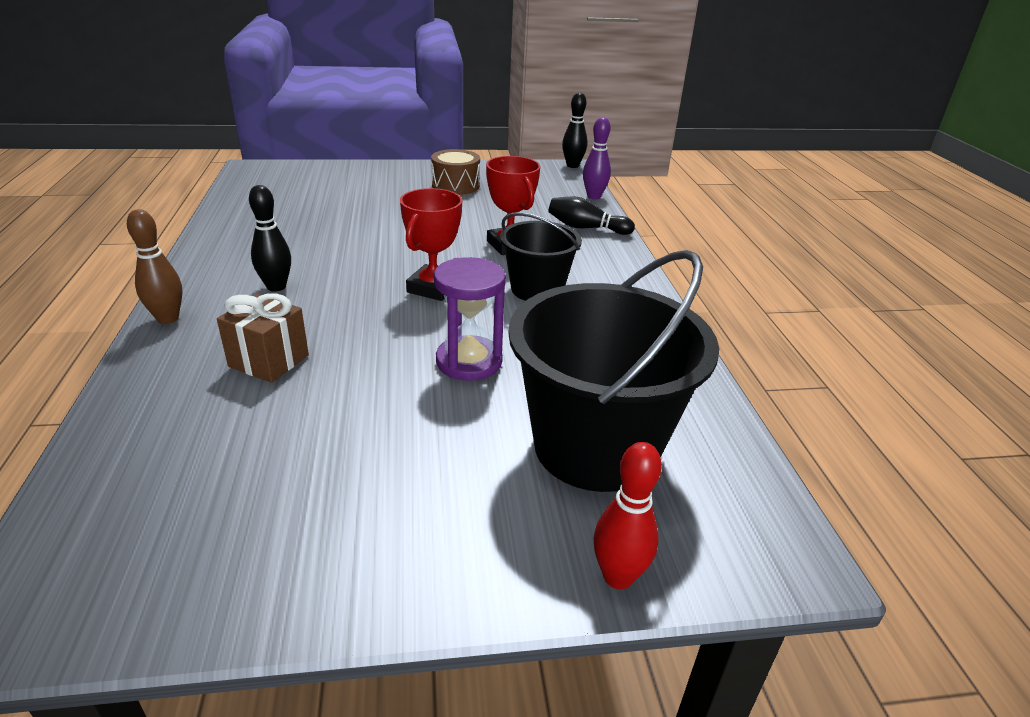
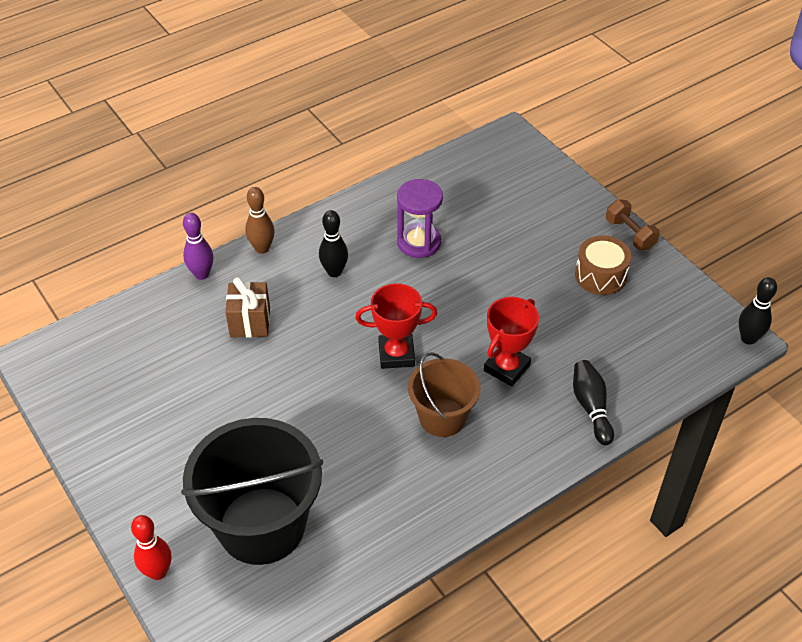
camera: 65 degrees right, 15 degrees up
(429, 165) = (630, 234): none -> brown dumbbell
(469, 361) = (313, 420): purple hourglass -> purple hourglass (419, 242)
(537, 289) = (442, 417): black bucket -> brown bucket
(594, 196) = (676, 386): purple bowling pin -> purple bowling pin (202, 274)

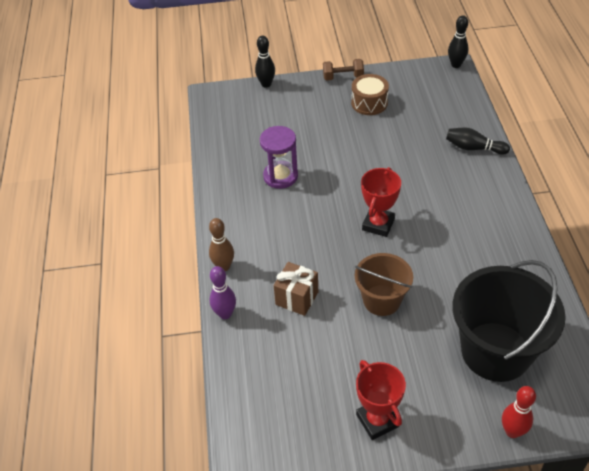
camera: 60 degrees left, 0 degrees up
(334, 272) = (278, 231): black bowling pin -> black bowling pin (266, 84)
(442, 417) = (446, 220): brown bucket -> brown bucket (382, 300)
(506, 368) = (421, 174): red trophy -> red trophy (377, 420)

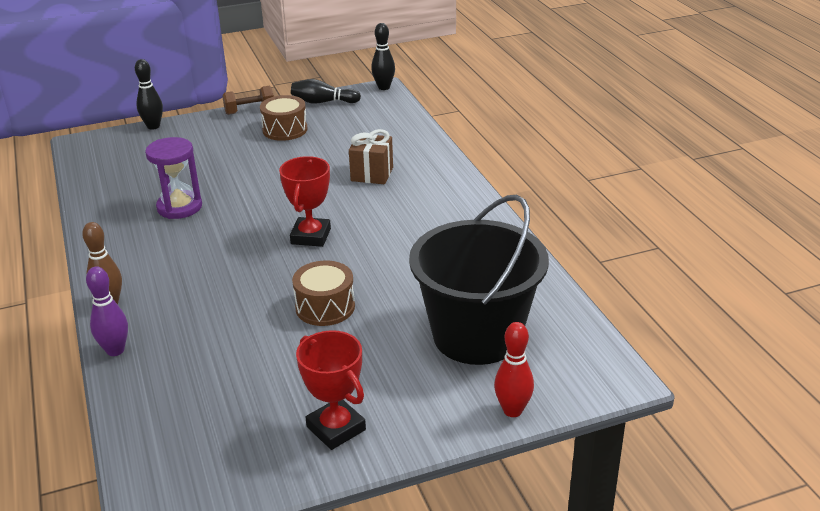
camera: 15 degrees left, 15 degrees down
(297, 298) = (213, 321): brown gift -> brown gift (372, 174)
(382, 300) = (325, 307): brown bucket -> brown drum
(473, 148) = (417, 155): black bowling pin -> black bowling pin (323, 102)

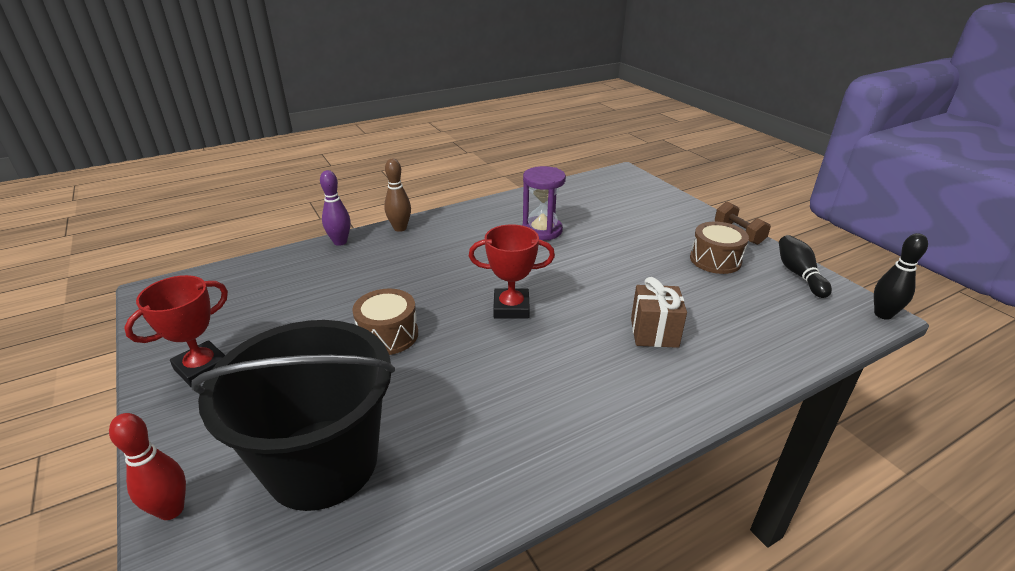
camera: 80 degrees right, 0 degrees up
(153, 126) = (671, 194): black bowling pin -> none

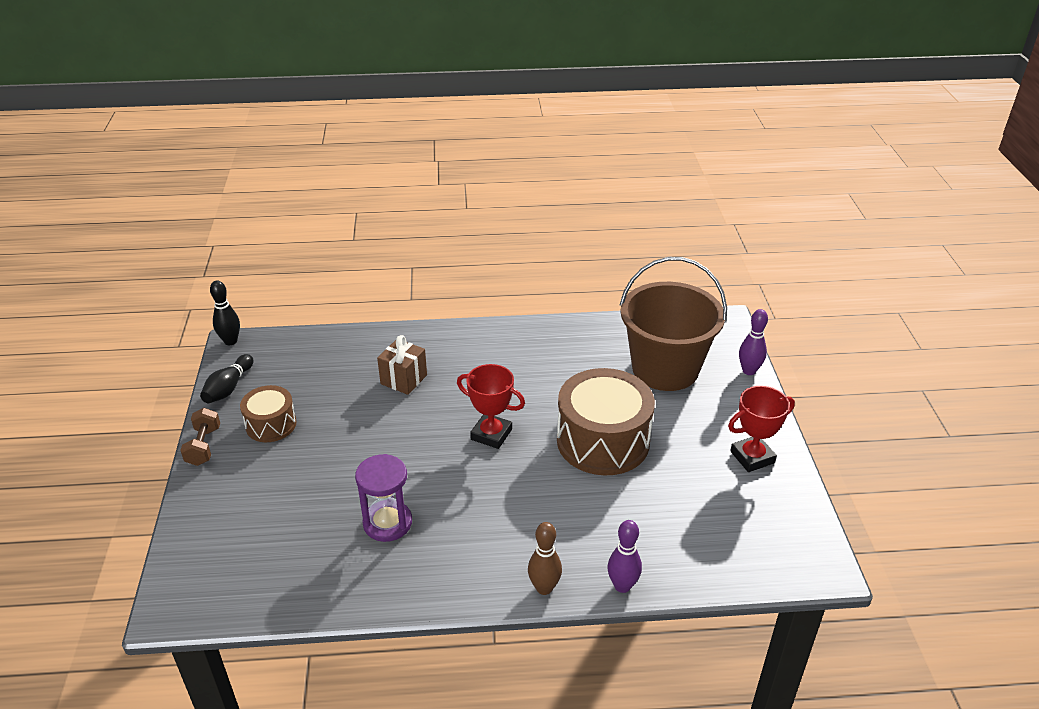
camera: 155 degrees left, 5 degrees up
(171, 510) = (749, 371): red bowling pin -> purple bowling pin
(322, 462) = (665, 369): black bucket -> brown bucket
(388, 335) = (603, 441): brown drum -> brown drum, size x1.82

